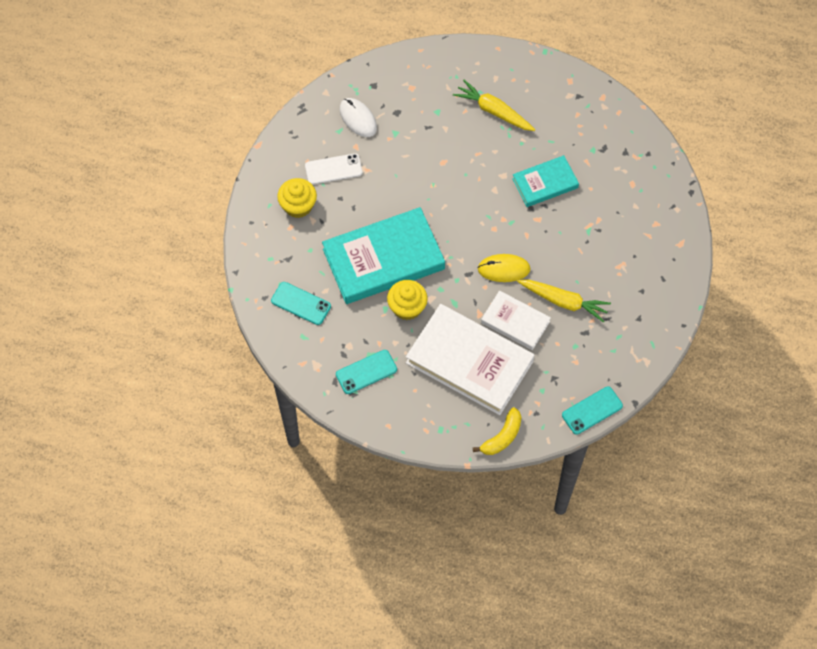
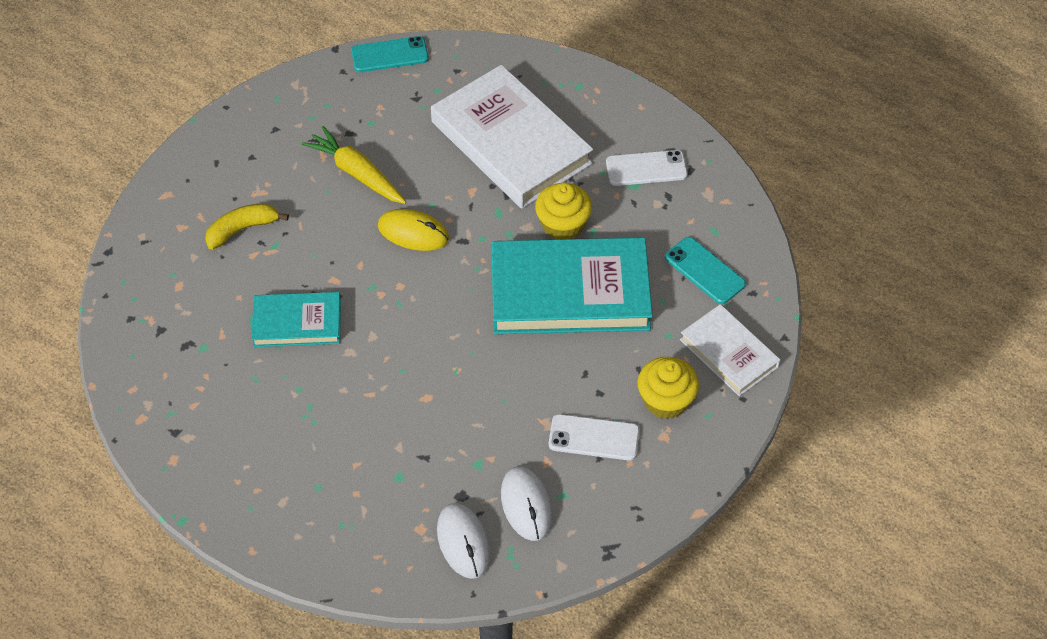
camera: 160 degrees left, 10 degrees down
(366, 372) = (646, 168): turquoise phone -> white phone
(384, 88) = (463, 542): none -> white mouse
(493, 111) = (313, 449): yellow carrot -> none
(502, 437) = (509, 59): yellow banana -> yellow banana (242, 229)
(515, 322) = (431, 168): white book -> white book (729, 353)

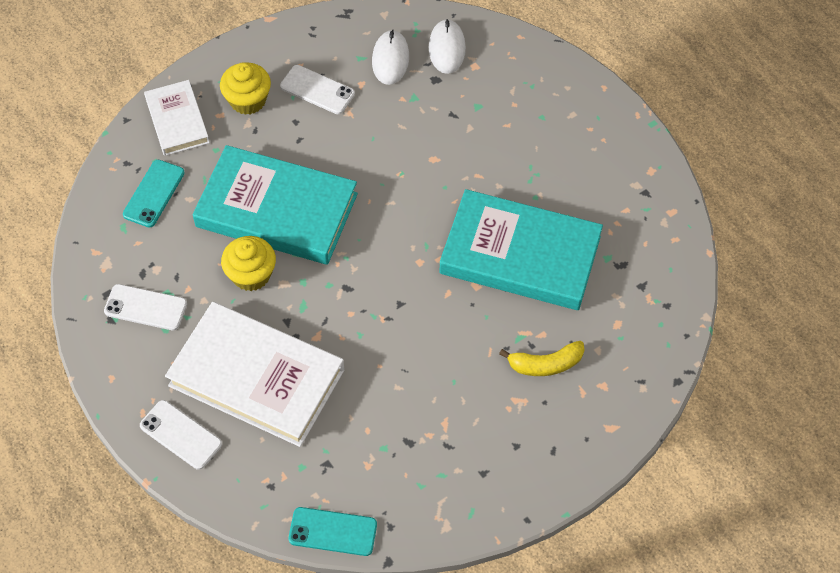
camera: 160 degrees left, 5 degrees up
(297, 323) = (520, 255): turquoise book -> turquoise book, size x1.83
(357, 173) = (418, 391): yellow carrot -> none
(413, 232) = (388, 310): yellow mouse -> none
(511, 143) = (257, 378): white book -> white book turned 45 degrees counterclockwise
(554, 83) = (181, 435): none -> white phone
(704, 271) = (154, 193): turquoise phone -> turquoise phone turned 45 degrees clockwise

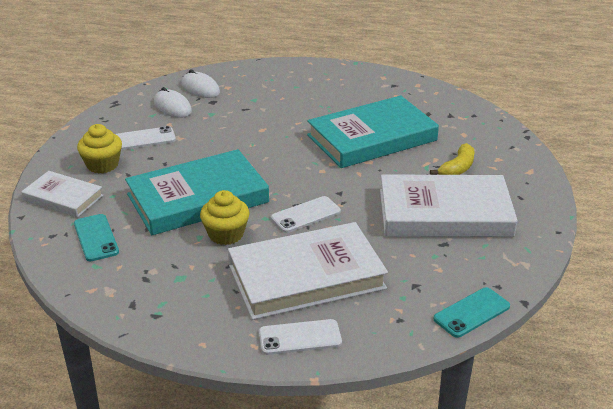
camera: 45 degrees left, 25 degrees down
(145, 307) = (174, 293): white phone -> white phone (306, 215)
(457, 408) = (444, 213): none -> white book

